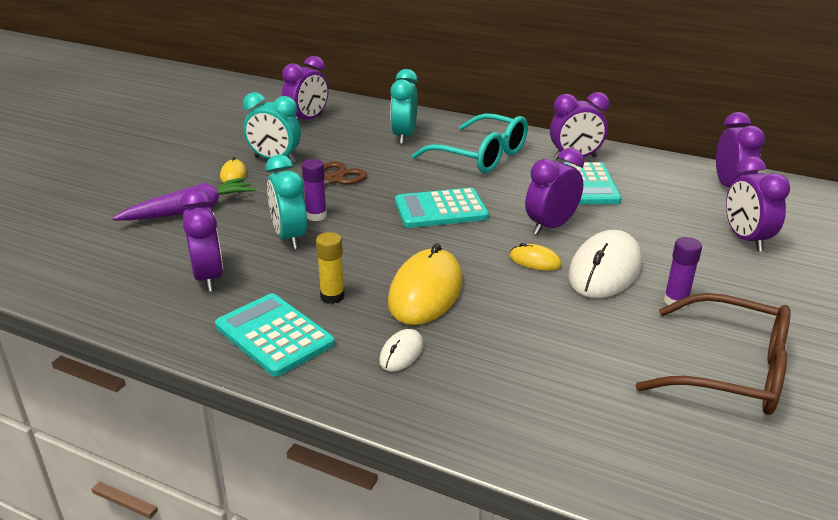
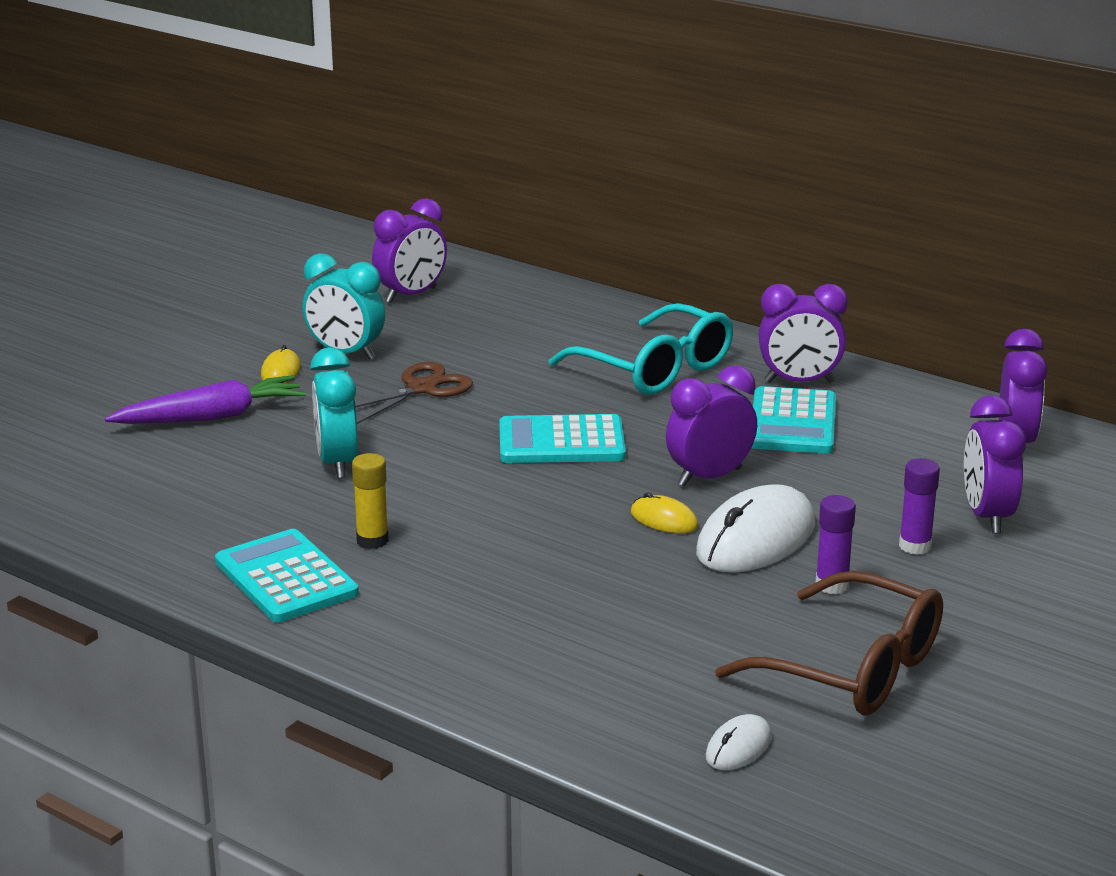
camera: 10 degrees right, 5 degrees down
(208, 278) = (218, 505): purple clock -> none
(316, 216) = (382, 437): purple glue stick -> purple glue stick (915, 546)
(401, 353) = (438, 611): white mouse -> white mouse (738, 747)
(404, 136) = (550, 331): turquoise clock -> none
(425, 292) = (497, 545): yellow mouse -> none

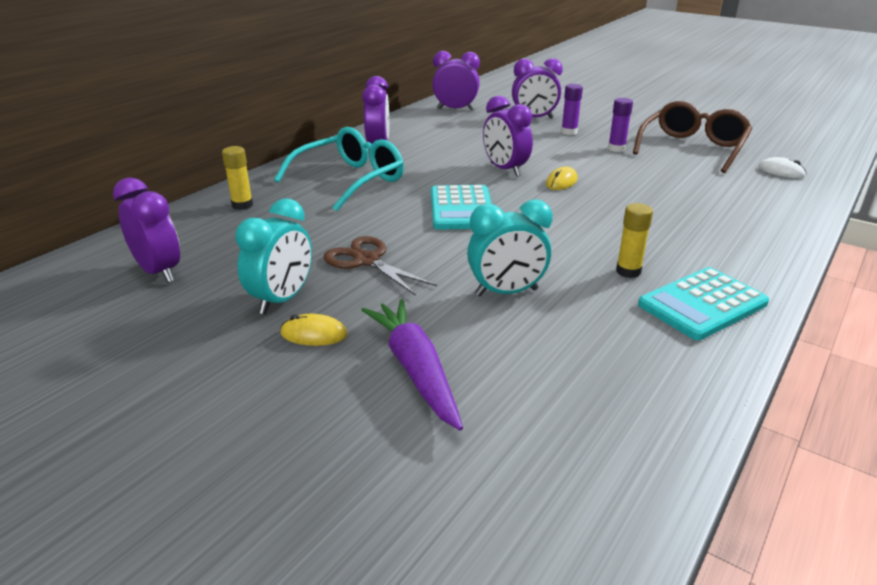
camera: 90 degrees left, 5 degrees up
(571, 314) = (242, 205): none -> yellow glue stick
(756, 539) = (575, 161): white mouse -> none
(792, 423) = (433, 149): turquoise calculator -> none

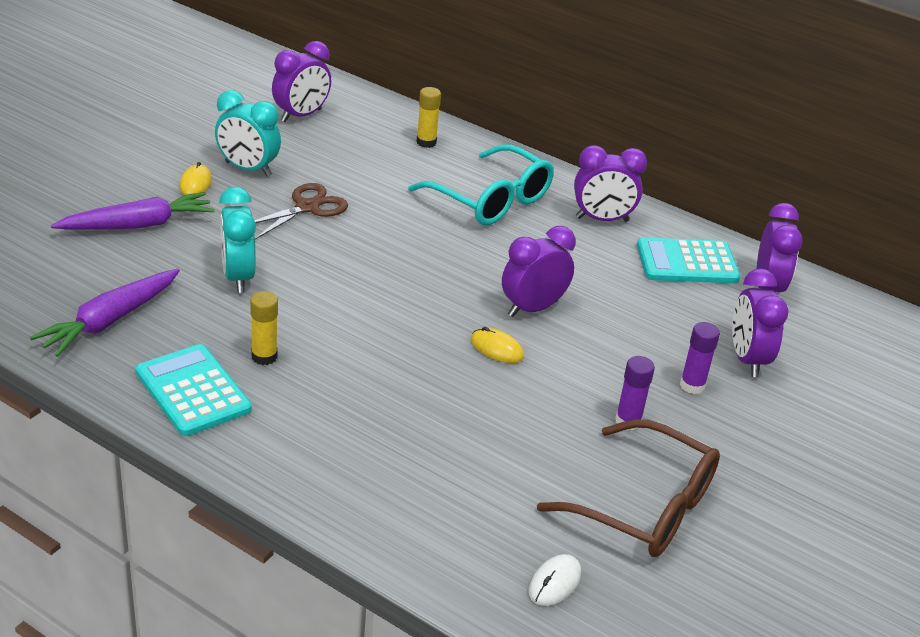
camera: 85 degrees right, 5 degrees up
(461, 209) = (417, 266): turquoise calculator -> turquoise calculator (687, 262)
(621, 368) = (110, 321): none -> purple carrot

